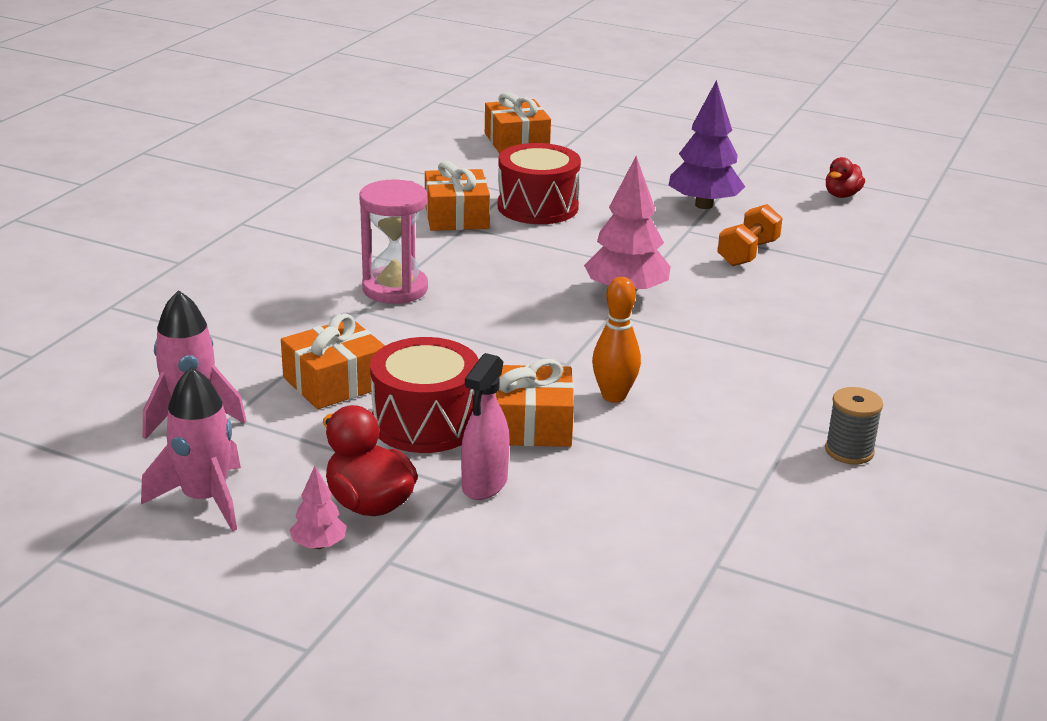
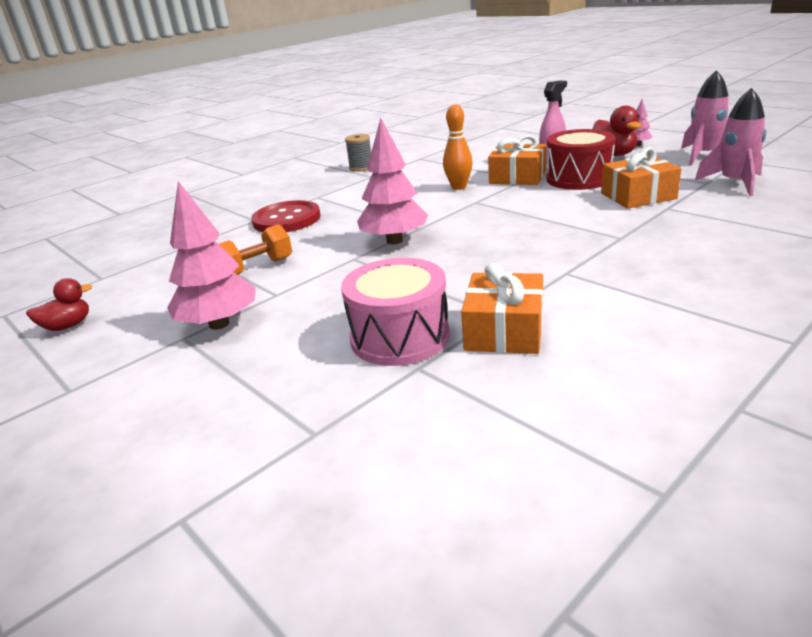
camera: 155 degrees left, 0 degrees up
(395, 289) = (590, 252): pink hourglass -> none
(516, 141) = (326, 498): orange gift -> none
(537, 207) = (399, 337): red drum -> pink drum
(703, 205) = (219, 324): purple tree -> pink tree
(813, 320) = (286, 219): none -> red button

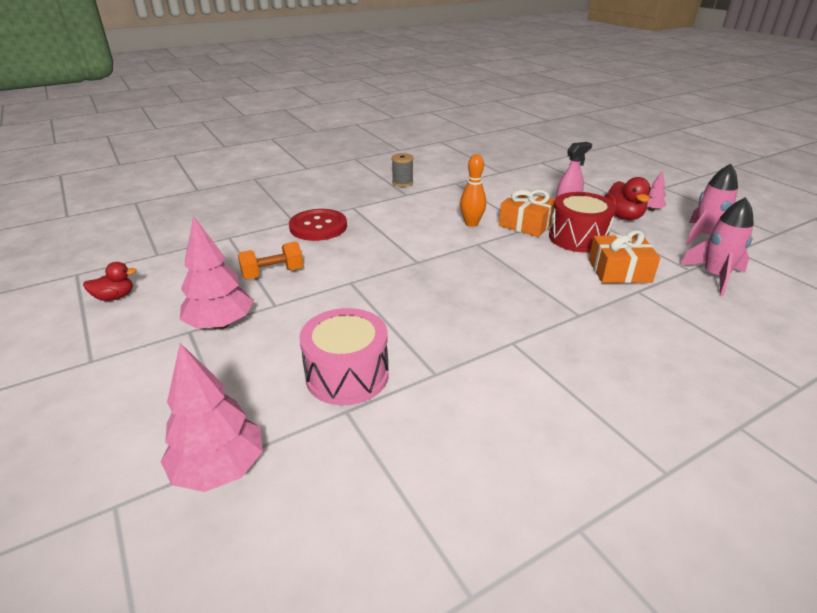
camera: 10 degrees right, 5 degrees up
(394, 241) = (391, 271): pink tree -> pink tree (219, 469)
(504, 330) = (431, 391): orange gift -> none

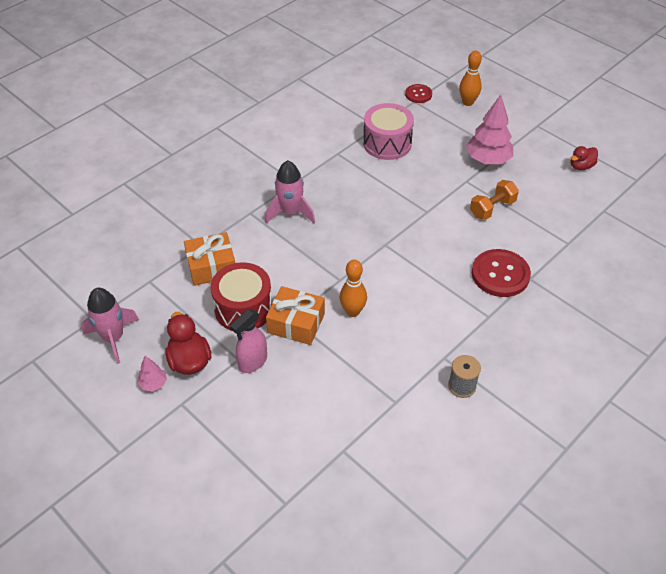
camera: 165 degrees right, 15 degrees up
(146, 428) = (468, 102): none -> orange bowling pin
(219, 469) = (418, 94): pink tree -> red button
(714, 276) = (131, 275): pink rocket -> pink rocket (290, 212)

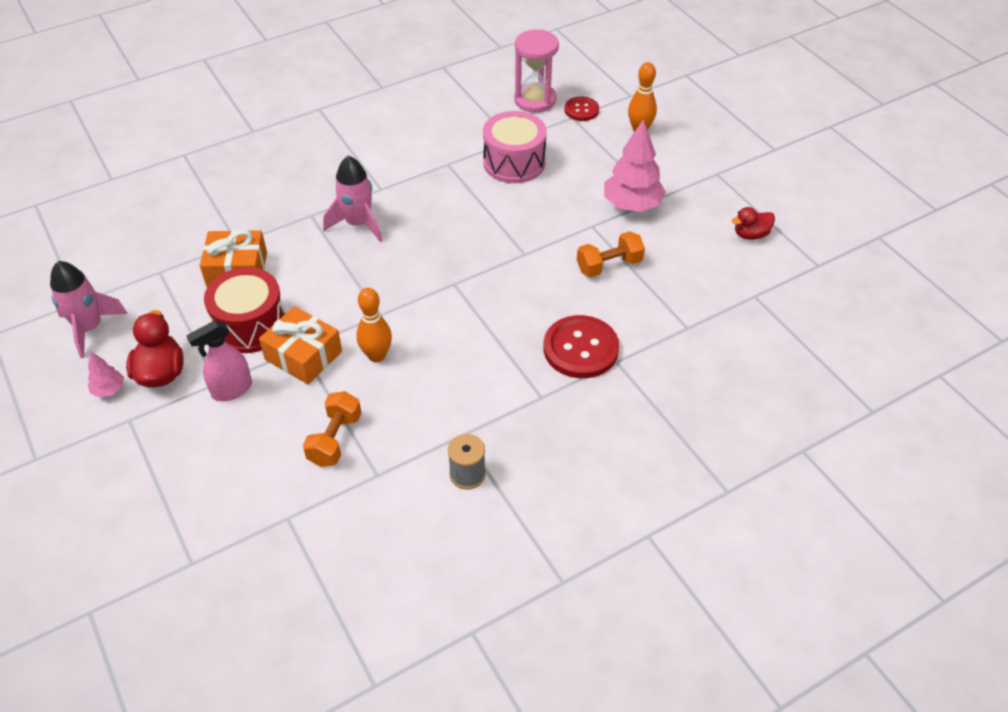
camera: 15 degrees right, 0 degrees up
(351, 382) = (335, 439): none -> orange dumbbell
(380, 92) = (535, 100): none -> pink hourglass

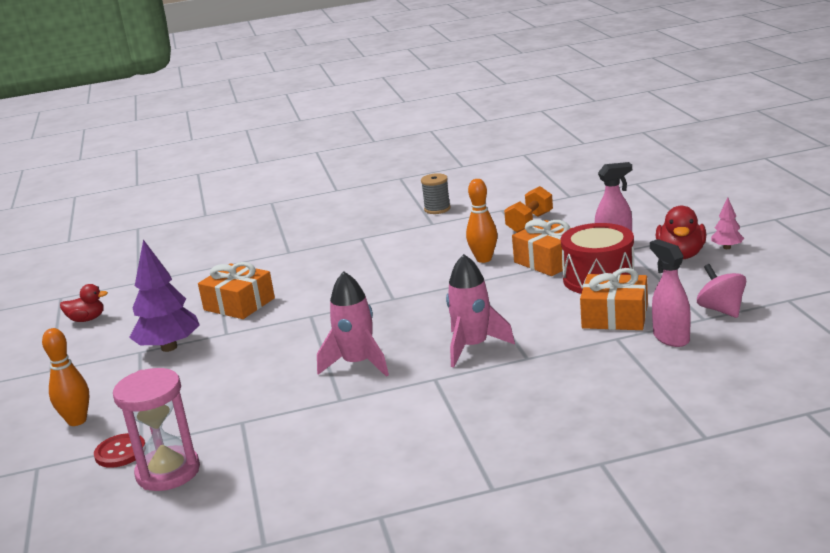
camera: 160 degrees left, 25 degrees down
(90, 328) = (764, 282): pink rocket -> pink rocket (358, 364)
(141, 284) = (721, 310): none -> pink spinning top
(192, 245) = (671, 338): none -> pink spray bottle
(514, 162) = (259, 395): pink drum -> none
(580, 349) = (310, 258): red button -> none
(609, 265) = (239, 304): orange dumbbell -> orange gift
(632, 205) = (169, 347): pink tree -> purple tree

